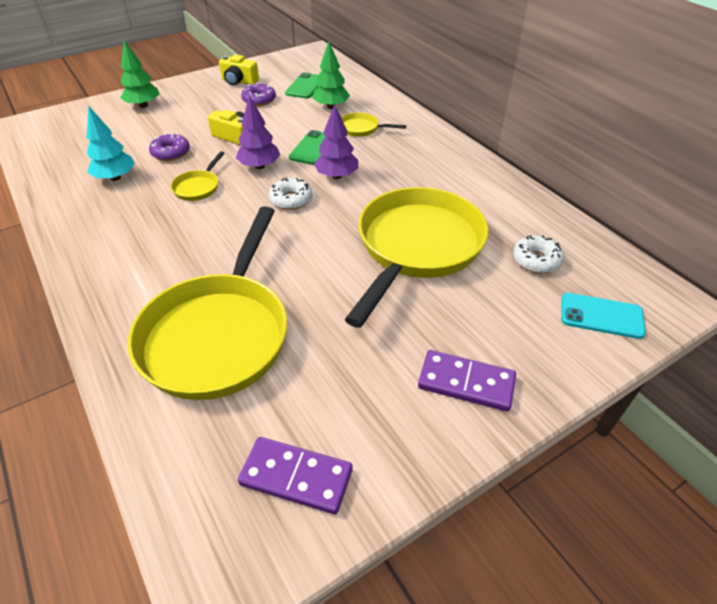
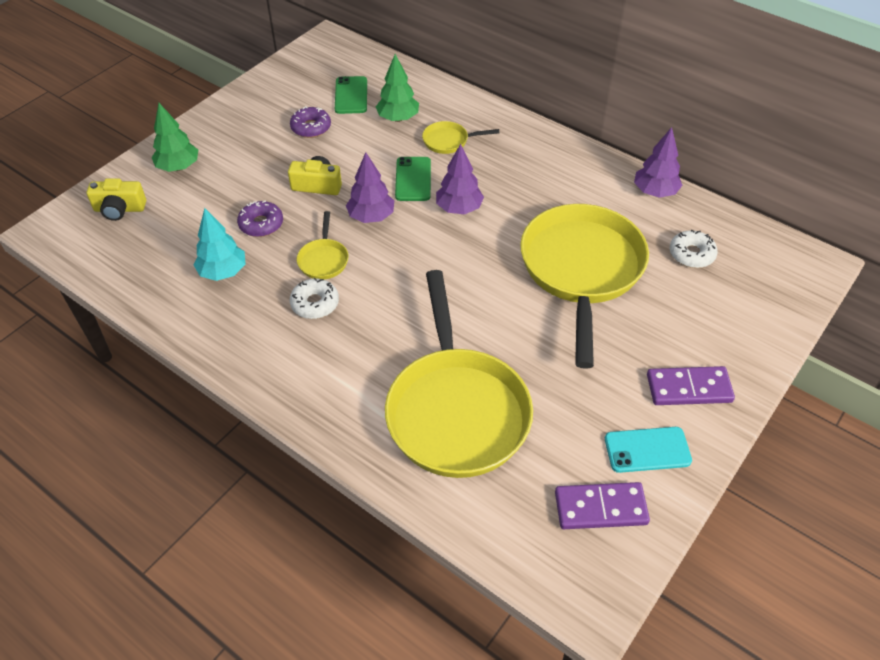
camera: 20 degrees left, 5 degrees up
(239, 81) = (268, 105): yellow camera -> yellow camera (119, 209)
(291, 200) = (430, 249): white donut -> white donut (315, 304)
(526, 202) = (655, 192): none -> purple tree
(601, 316) = (766, 294): turquoise phone -> turquoise phone (647, 450)

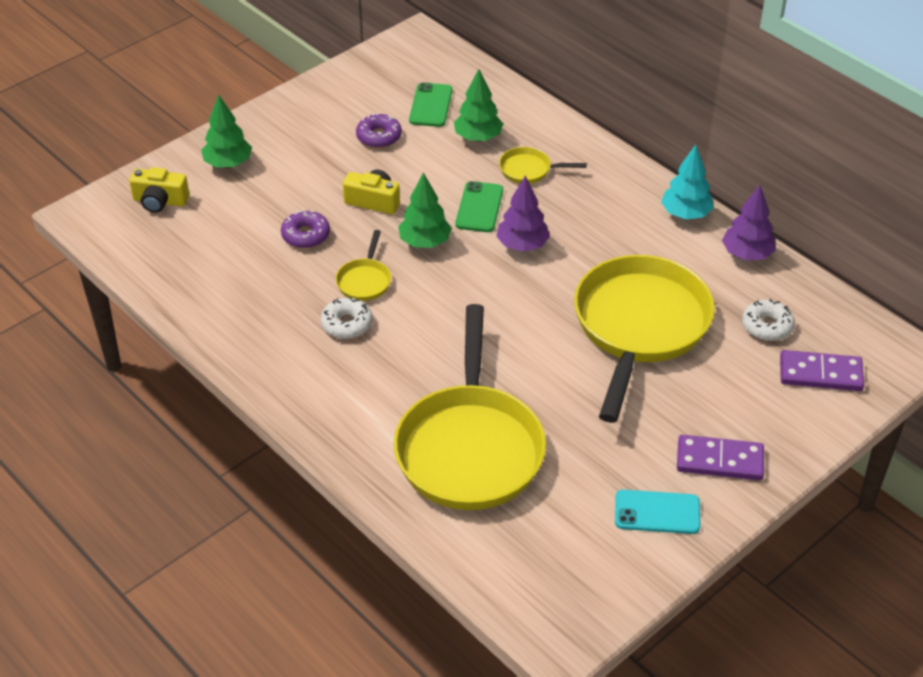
camera: 10 degrees right, 5 degrees down
(223, 272) = (257, 280): turquoise tree -> turquoise tree (685, 214)
(371, 217) = (424, 242): purple tree -> green tree
(600, 508) = (593, 558): purple domino -> purple domino (820, 374)

